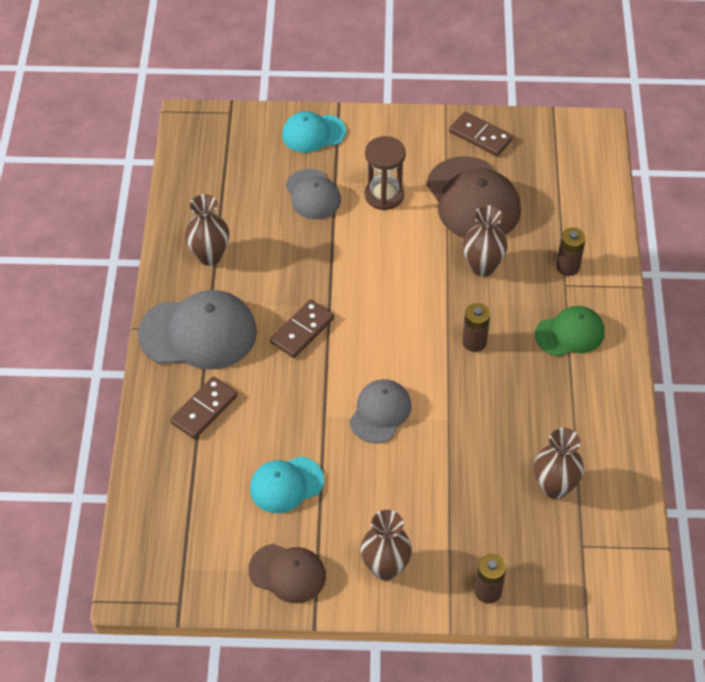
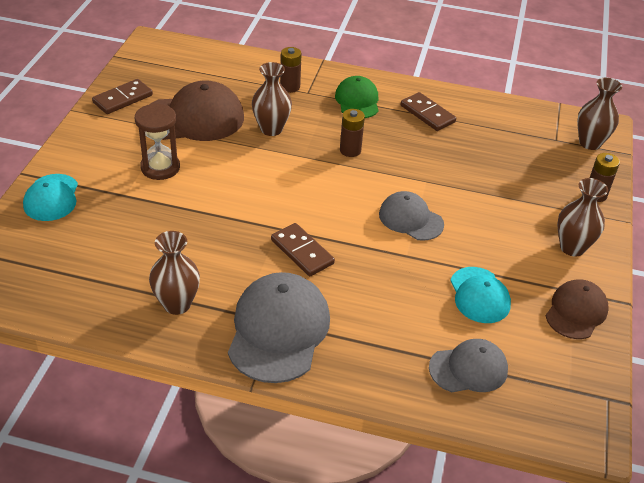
camera: 80 degrees left, 10 degrees down
(204, 409) = (379, 341): brown domino -> brown domino (427, 114)
(312, 194) = (133, 213): grey cap -> grey cap (468, 369)
(554, 487) = (502, 141): brown vase -> brown vase (590, 143)

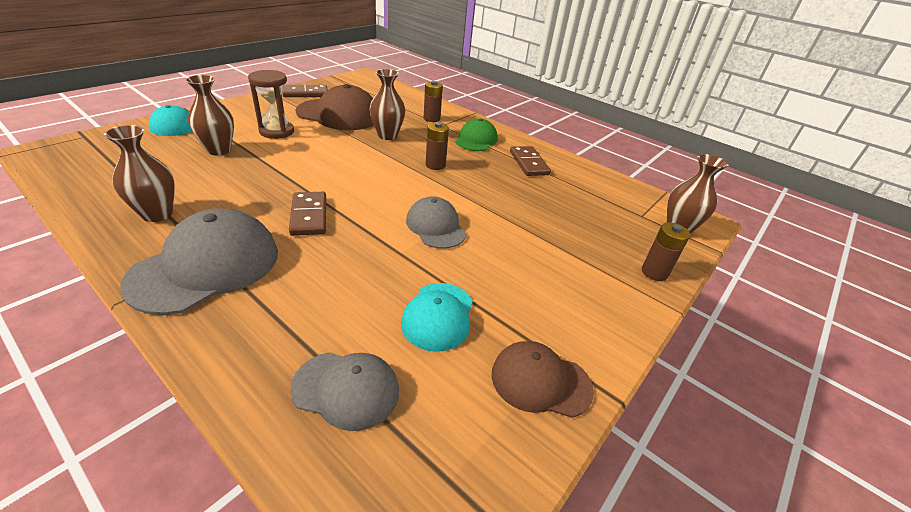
camera: 25 degrees right, 5 degrees down
(572, 247) = (588, 311): brown vase -> brown vase (219, 150)
(576, 311) = (540, 381): brown cap -> brown cap turned 135 degrees counterclockwise

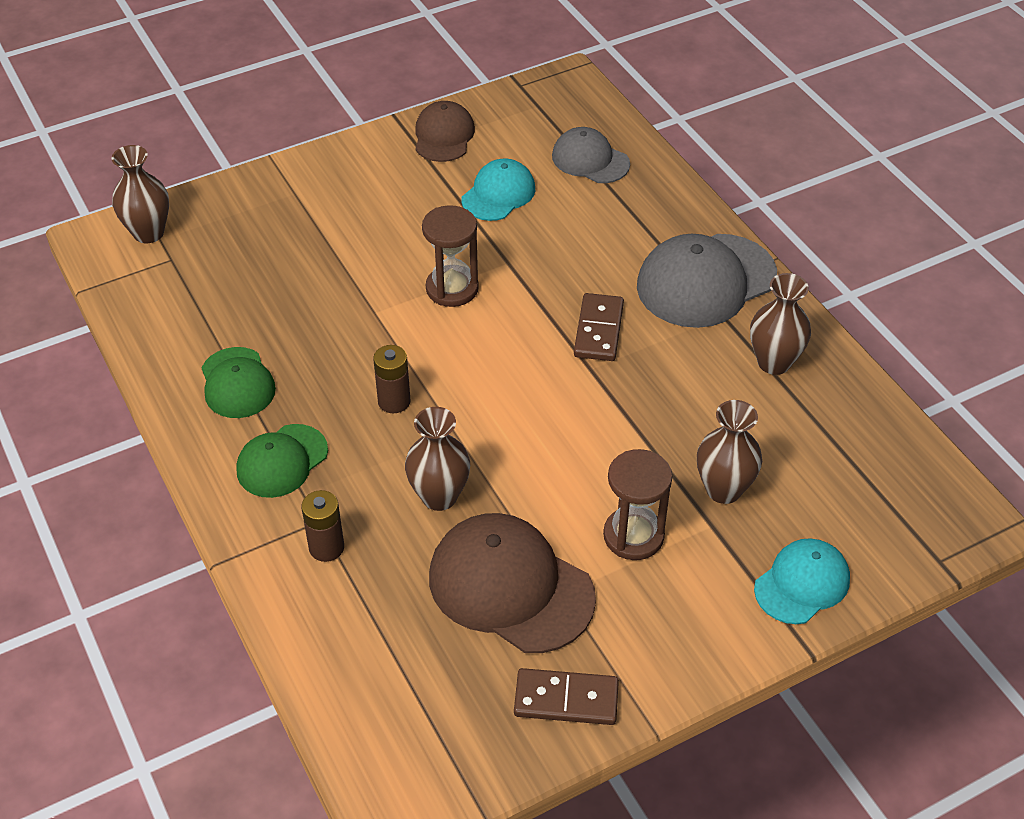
camera: 155 degrees left, 10 degrees up
(435, 226) = (452, 288): grey cap -> brown hourglass
(529, 163) = (237, 383): brown domino -> green cap
(540, 381) = (443, 136): brown cap -> brown cap turned 120 degrees counterclockwise
(654, 272) = (248, 191): brown battery -> none

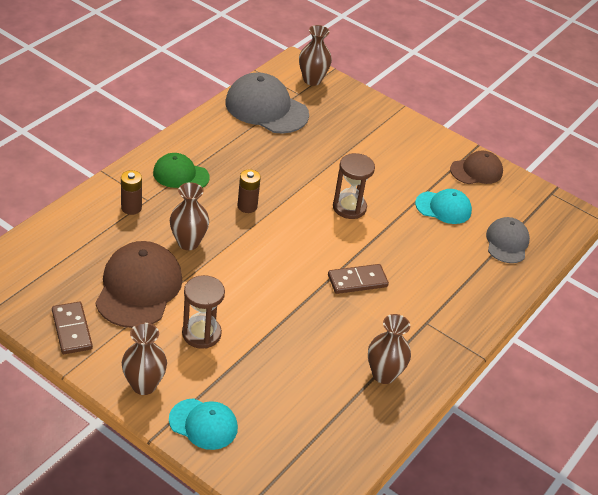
camera: 60 degrees right, 5 degrees down
(237, 383) = (225, 143): green cap -> none
(706, 281) = (435, 324): grey cap -> grey cap (266, 108)
(723, 489) = (259, 369): brown vase -> brown vase (144, 385)

